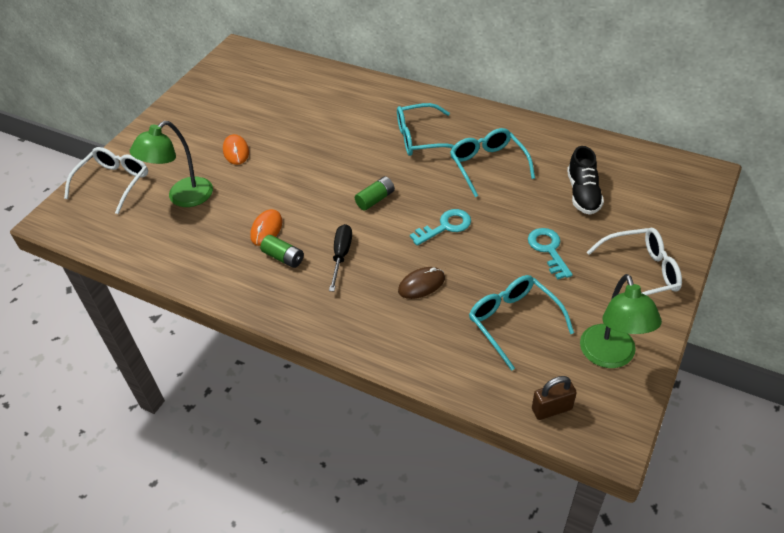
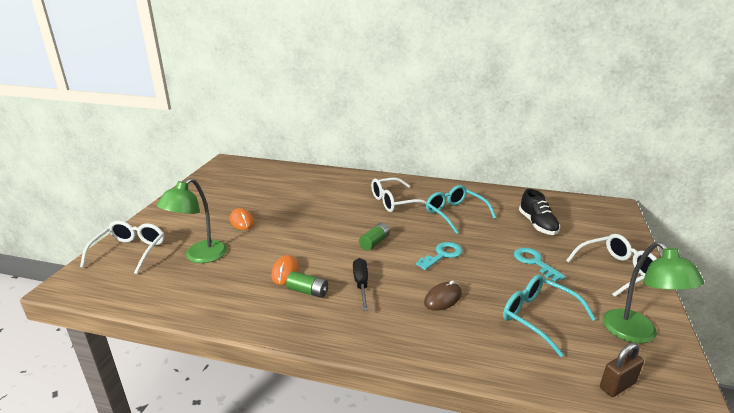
camera: 15 degrees left, 20 degrees down
(420, 138) = (394, 202): turquoise glasses -> white glasses

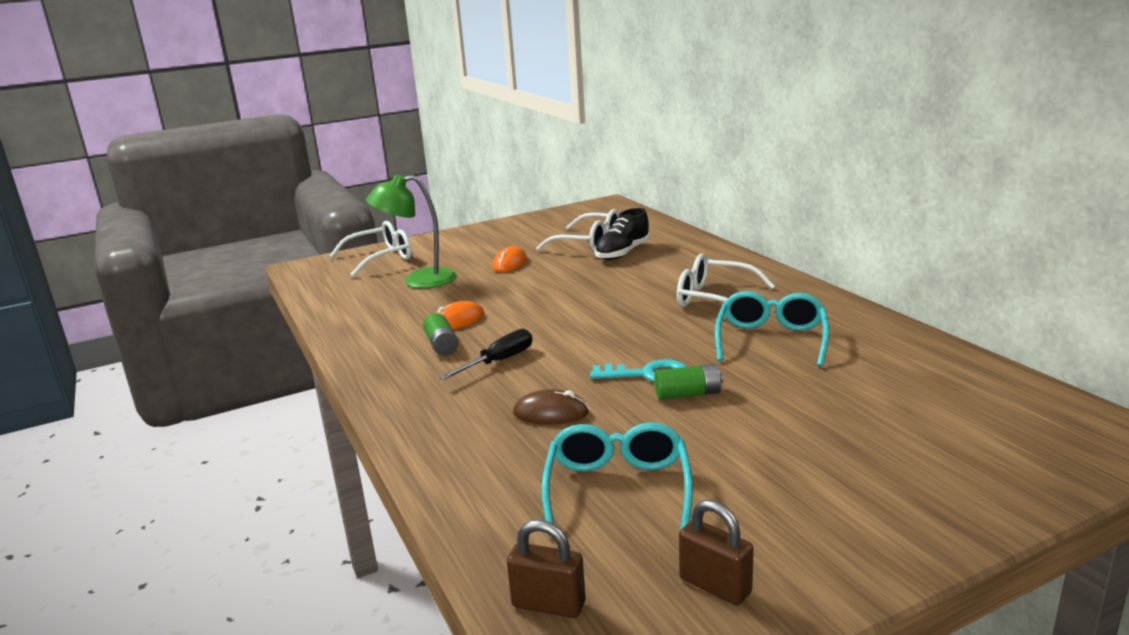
camera: 50 degrees right, 5 degrees down
(374, 242) = (597, 330): green battery -> green battery (688, 394)
(534, 262) = (759, 437): turquoise key -> none
(537, 224) = (881, 400): black shoe -> black shoe (623, 253)
(616, 270) = (883, 511): white glasses -> white glasses (589, 243)
(637, 334) = (715, 586): green lamp -> brown padlock

